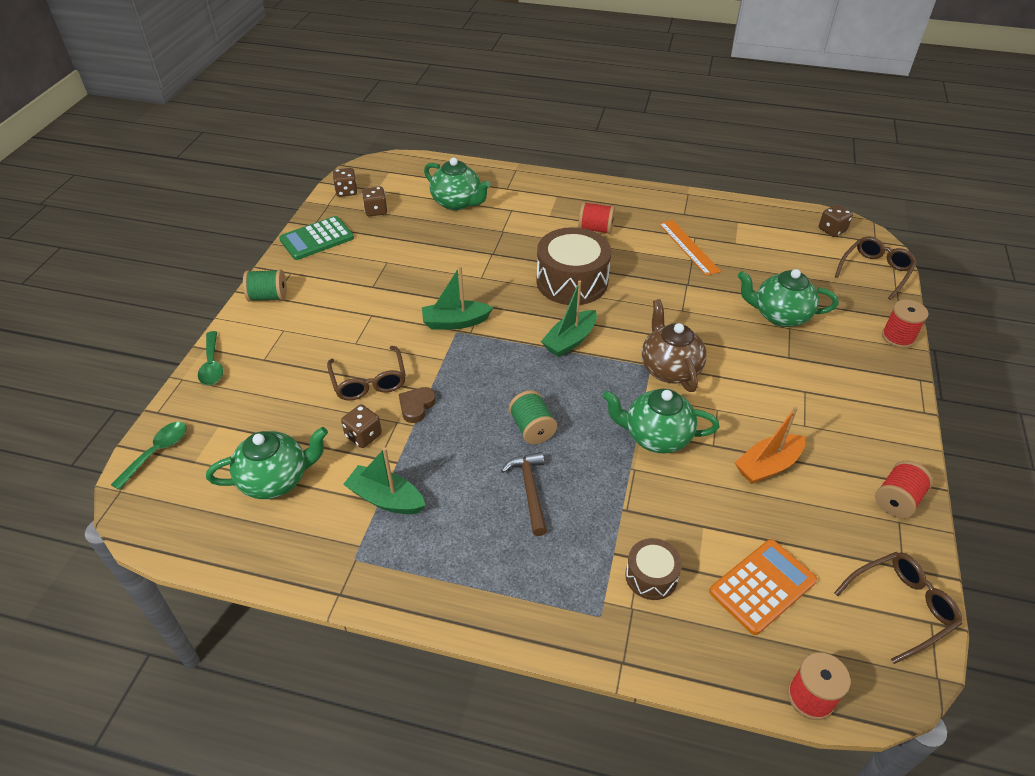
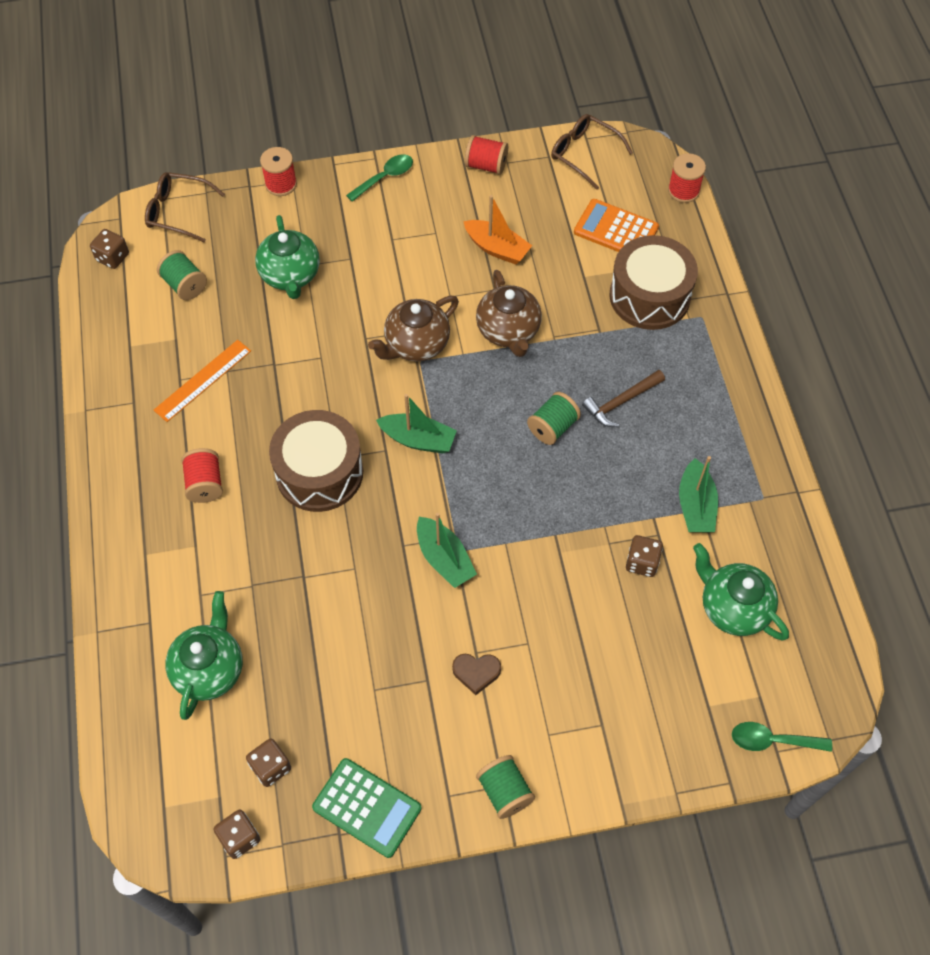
camera: 115 degrees left, 15 degrees up
(212, 365) = (640, 774): green spoon -> green spoon (385, 177)
(369, 382) = (574, 596): brown glasses -> none
(416, 406) = (581, 535): brown heart -> brown heart (476, 672)
(651, 576) = (649, 296): brown drum -> brown drum, size x1.92
(656, 437) = (508, 331): green teapot -> brown teapot
(789, 258) = (185, 285): none -> green spool

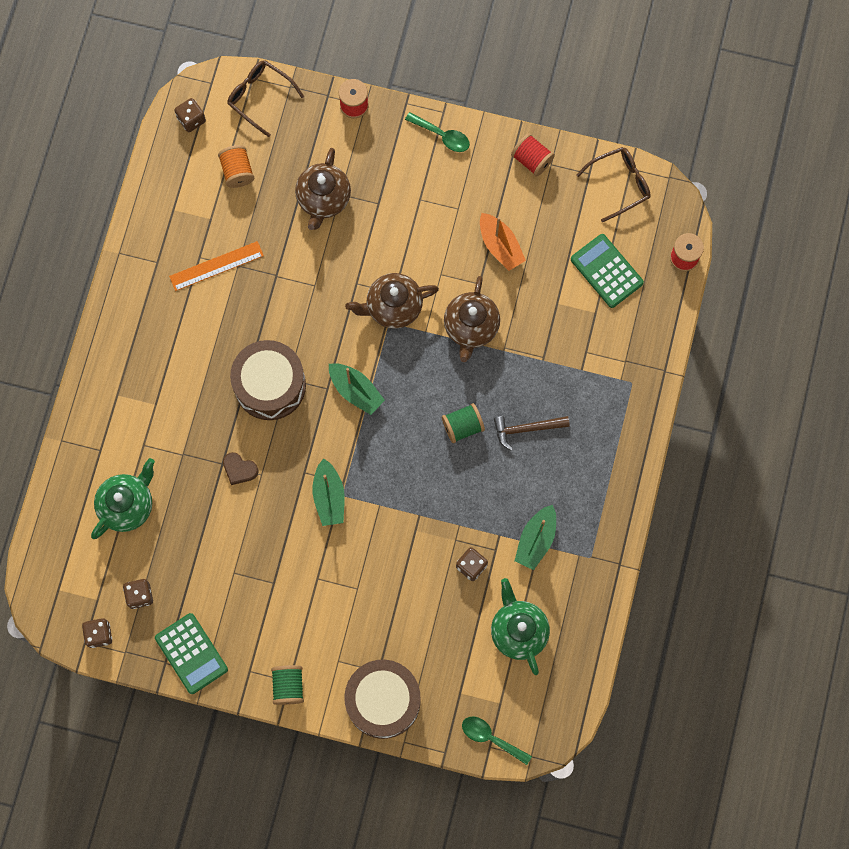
camera: 25 degrees right, 15 degrees up
(185, 285) = (237, 171): green spool -> orange spool
(205, 484) = (182, 357): red spool -> none
(290, 276) = (323, 199): green teapot -> brown teapot
(385, 177) = (442, 135): green spoon -> green spoon turned 45 degrees clockwise
(476, 672) = (310, 593): brown heart -> brown heart (239, 469)
(584, 154) = (620, 184): brown glasses -> brown glasses turned 90 degrees clockwise
(616, 230) = (606, 271): orange calculator -> green calculator
(649, 296) = (600, 345): brown drum -> brown drum (383, 701)

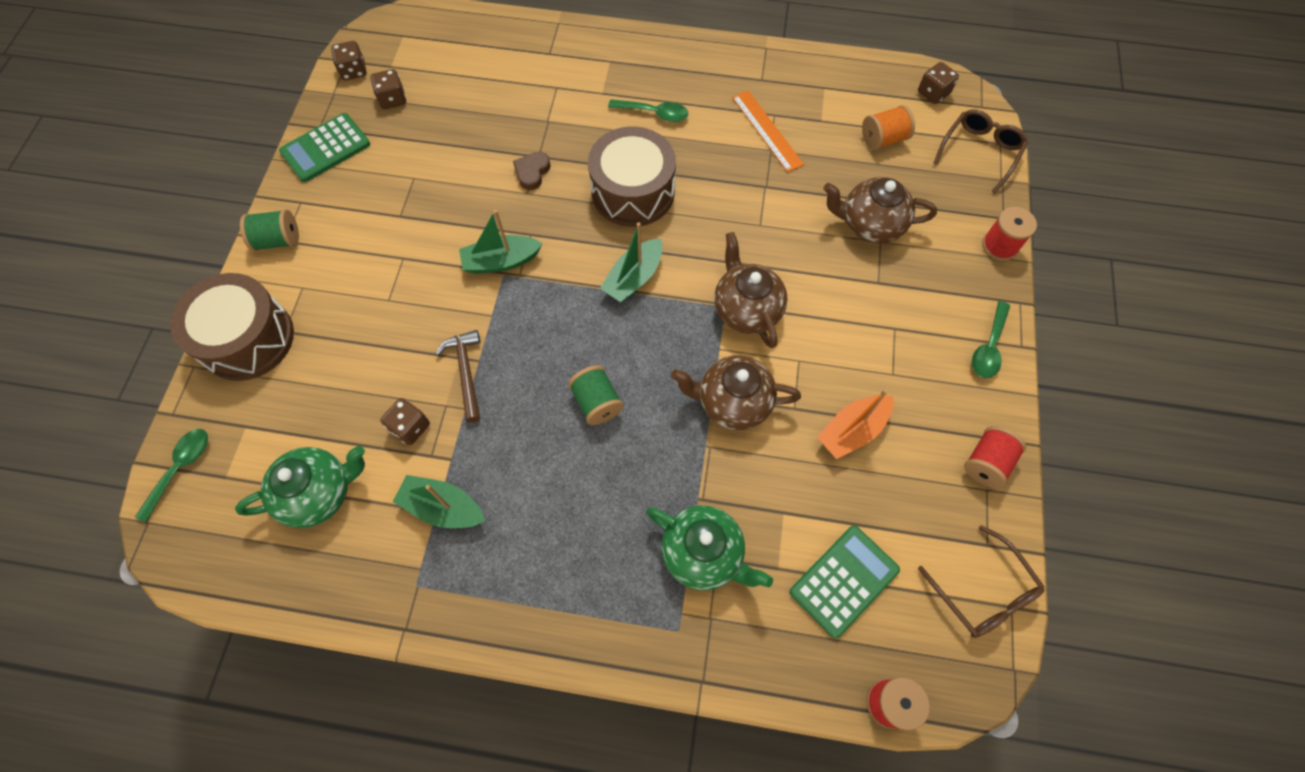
camera: 85 degrees right, 10 degrees down
(127, 505) = (490, 80): green teapot -> green teapot (703, 554)
(185, 360) = (654, 113): none -> green spoon
(526, 429) = (598, 483): brown hammer -> brown hammer (466, 372)

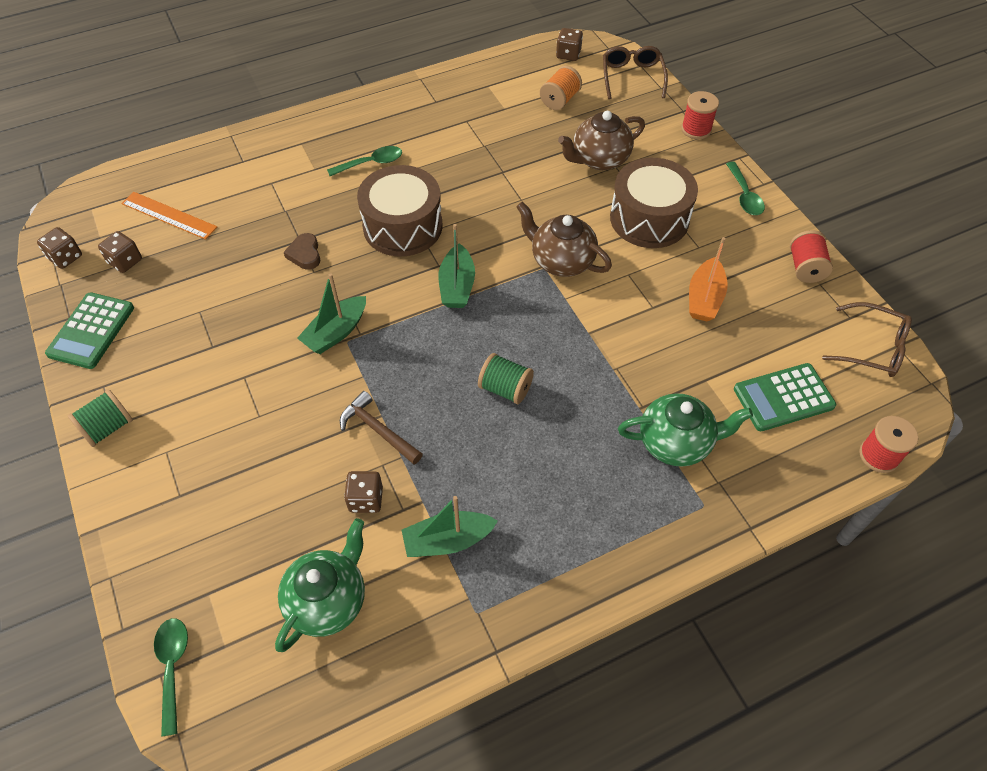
camera: 35 degrees left, 10 degrees down
(247, 339) = (147, 523): brown drum -> brown drum (649, 218)
(732, 402) = (606, 329): brown teapot -> none
(767, 130) = (470, 134): orange ruler -> orange ruler (169, 215)
(844, 580) = (783, 398): green calculator -> green calculator turned 120 degrees counterclockwise

